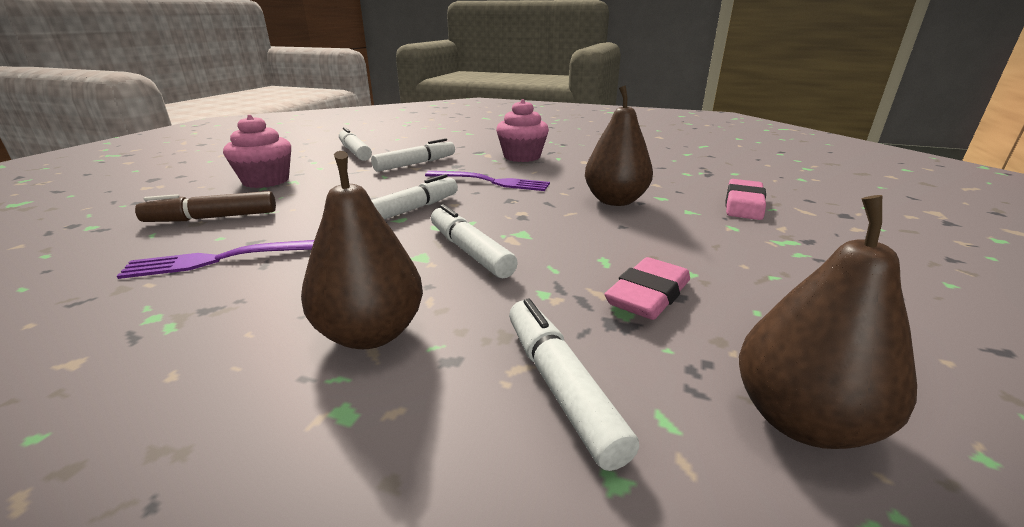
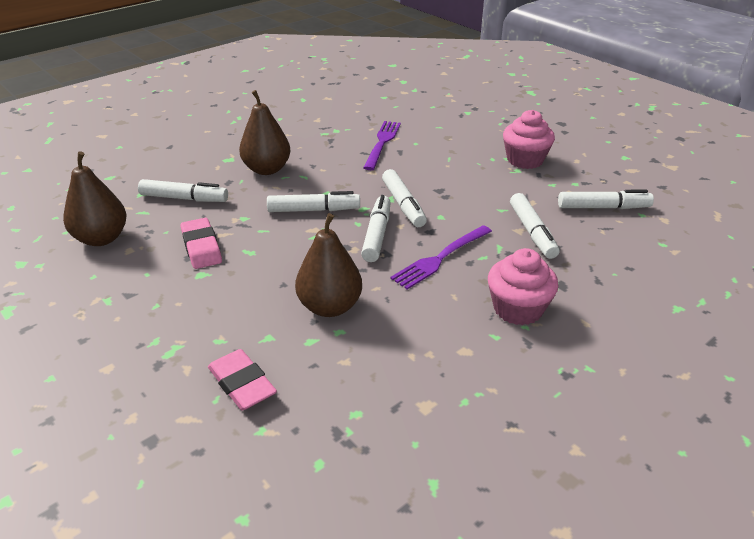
camera: 120 degrees right, 10 degrees up
(212, 218) = (452, 141): brown marker -> none
(483, 209) = (377, 235): none -> white marker

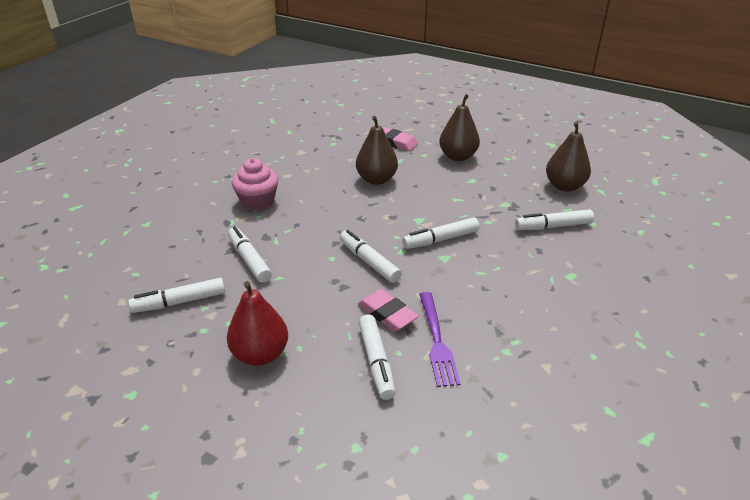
camera: 160 degrees right, 0 degrees up
(201, 247) = (491, 195): pink eraser -> pink eraser (387, 314)
(267, 169) = (521, 272): brown pear -> brown pear (458, 157)
(377, 235) = (375, 230): white marker -> white marker (376, 361)
(440, 258) = (319, 222): purple fork -> none
(525, 160) = (260, 354): pink cupcake -> red pear

